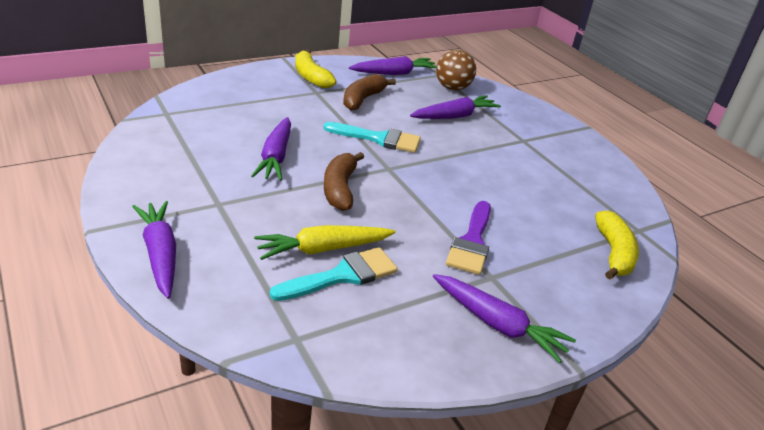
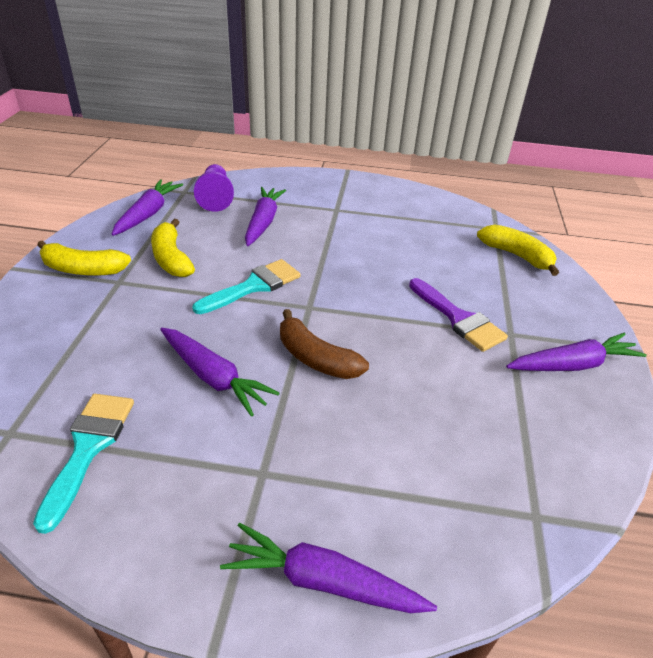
camera: 50 degrees left, 5 degrees up
(323, 249) = (407, 422): yellow carrot -> none
(342, 275) = (457, 430): turquoise brush -> turquoise brush (88, 448)
(363, 99) = (171, 258): brown banana -> yellow banana
(452, 88) = (215, 197): brown ball -> purple pawn

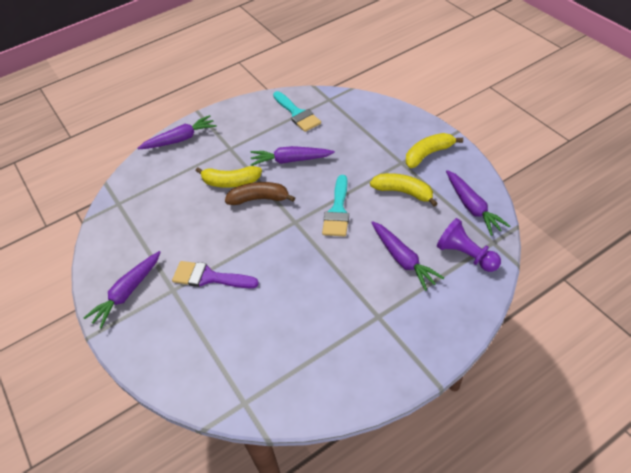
camera: 145 degrees right, 10 degrees up
(517, 256) = (207, 375): yellow banana -> yellow banana (230, 182)

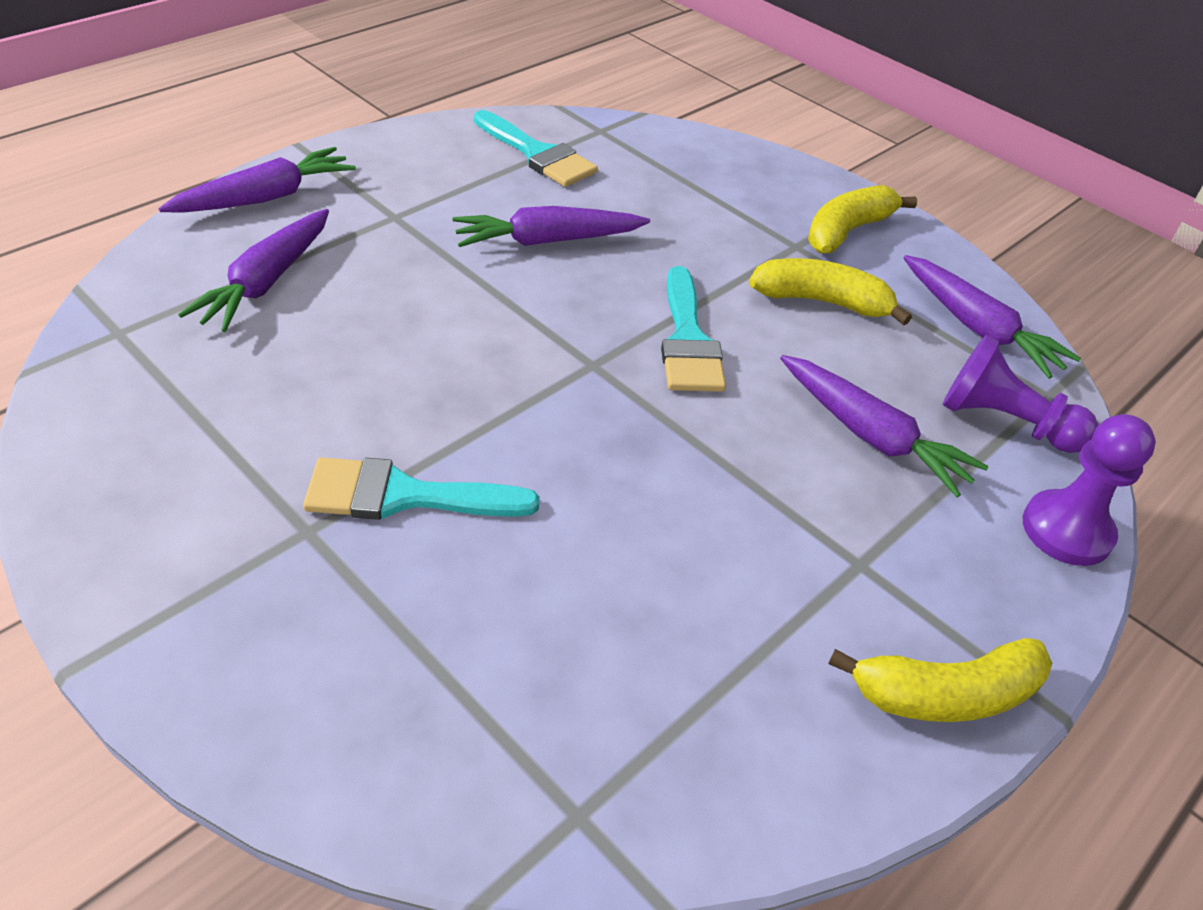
camera: 20 degrees left, 5 degrees down
(127, 292) = (176, 544): purple carrot -> purple carrot (267, 282)
(209, 277) = (404, 495): purple brush -> turquoise brush
(230, 182) = (412, 284): yellow banana -> yellow banana (945, 694)
(259, 199) = (493, 318): brown banana -> none
(473, 307) = (1066, 530): none -> purple pawn

